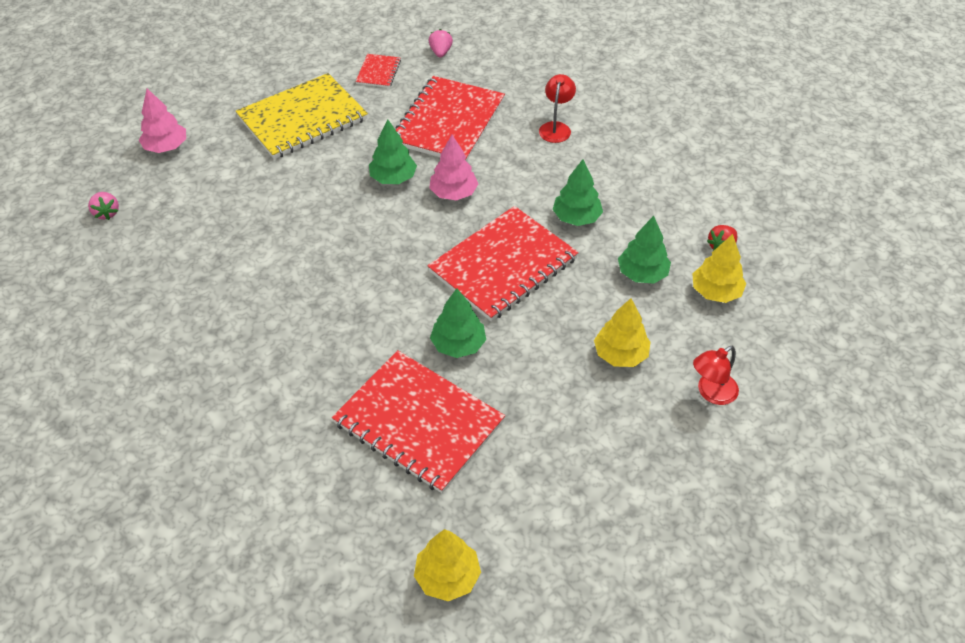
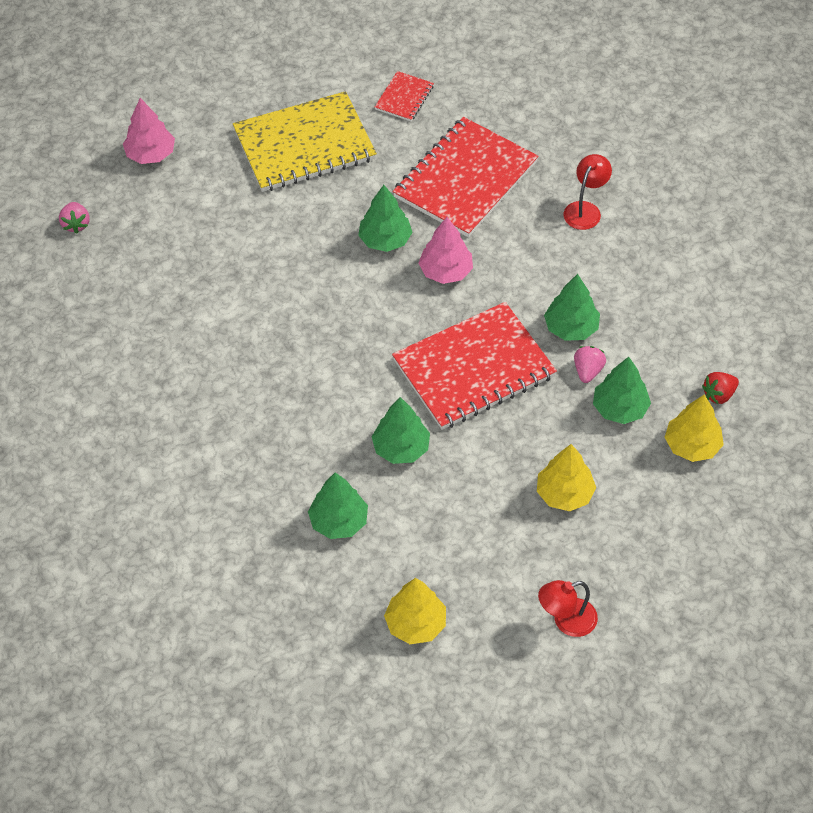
camera: 15 degrees right, 5 degrees up
(418, 422) = (339, 521): red notebook -> green tree
(440, 52) = (483, 83): pink strawberry -> pink strawberry (588, 371)
(447, 577) = (326, 676): yellow tree -> yellow tree (416, 624)
(711, 393) = (644, 555): red lamp -> red lamp (566, 621)

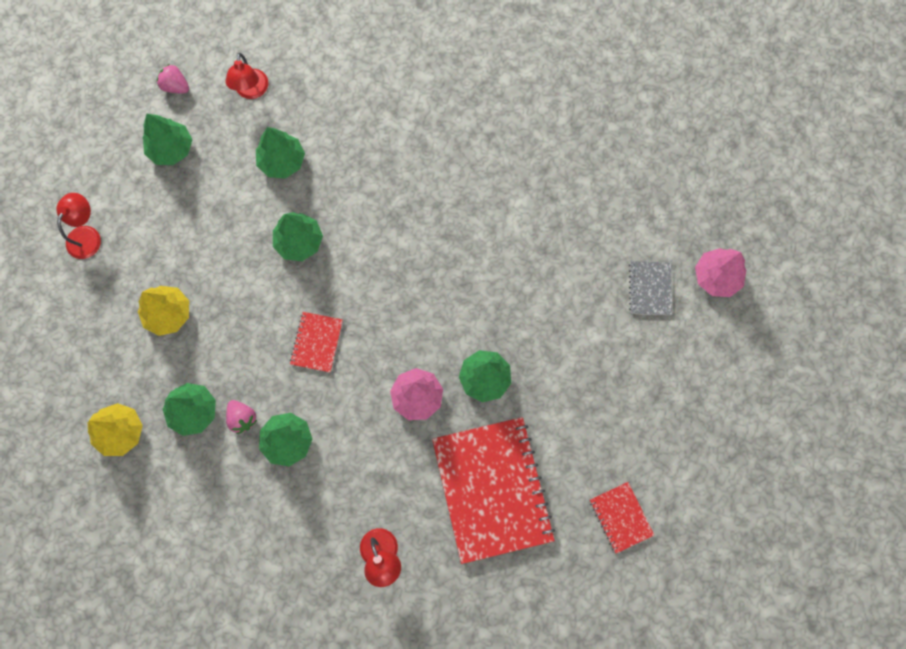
camera: 130 degrees right, 20 degrees up
(76, 224) = (685, 178): pink strawberry -> pink strawberry (176, 86)
(202, 187) = (650, 288): none -> grey notebook
(291, 605) = (251, 91): none -> red lamp
(304, 145) = (632, 396): yellow notebook -> none
(416, 624) = (171, 149): yellow tree -> green tree
(474, 368) = (317, 342): red notebook -> red notebook, size x0.46
(719, 395) = (138, 491): red strawberry -> none

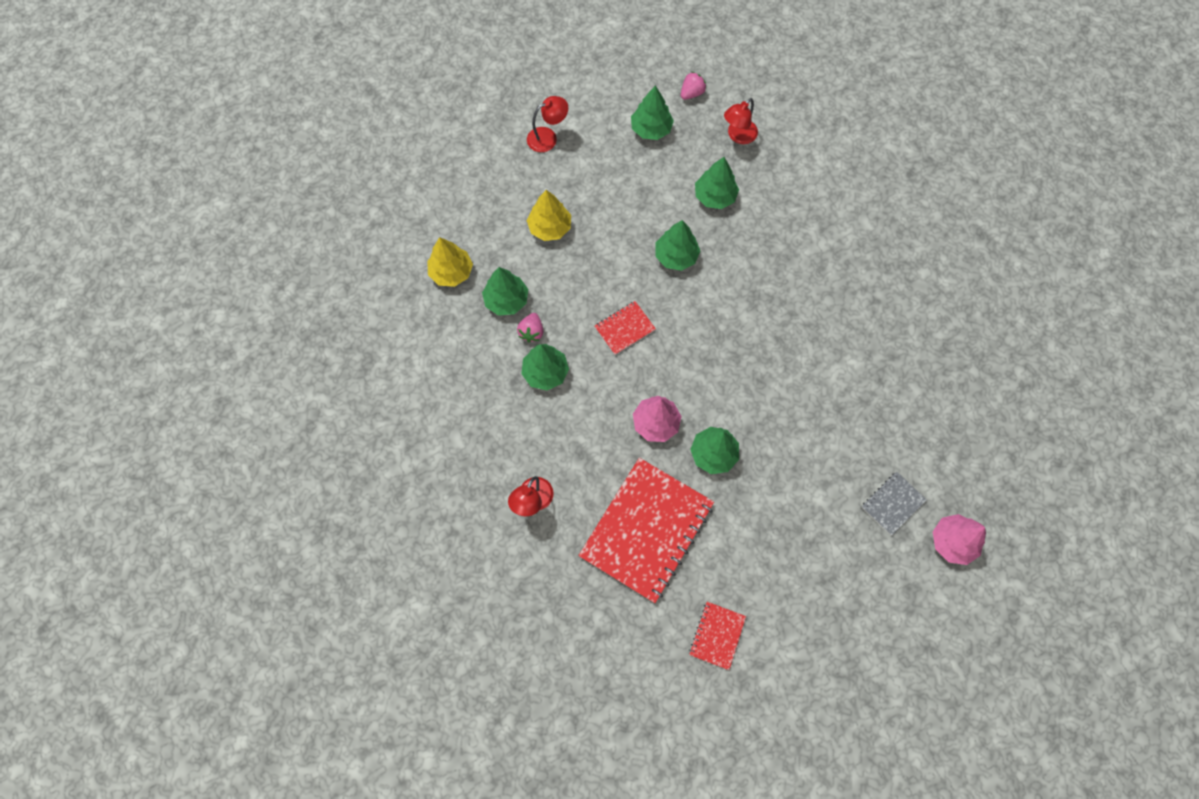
camera: 45 degrees right, 5 degrees down
(176, 86) = (692, 93): pink strawberry -> pink strawberry turned 60 degrees clockwise

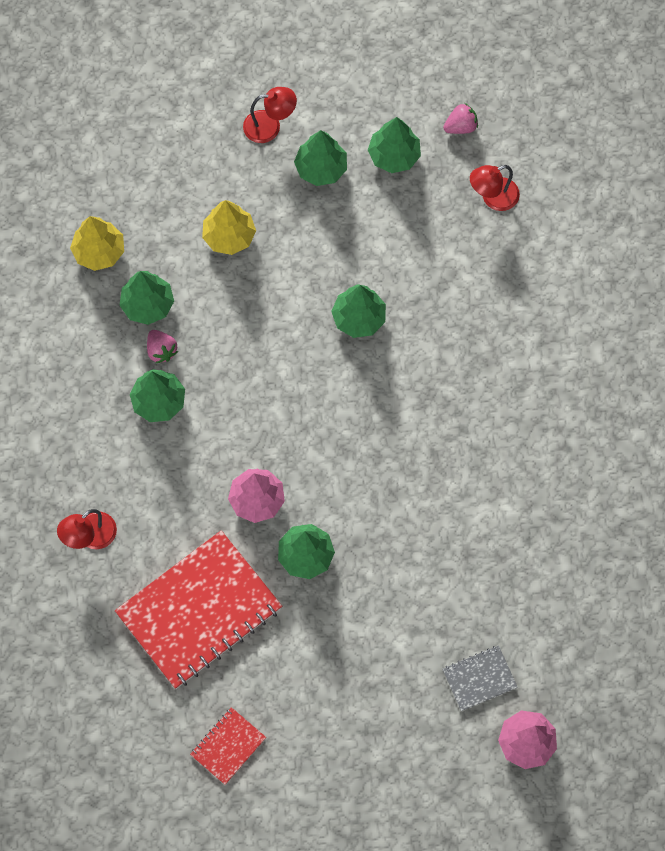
camera: 20 degrees right, 0 degrees up
(531, 332) = (161, 350): pink strawberry -> pink strawberry turned 60 degrees counterclockwise
(625, 328) = (266, 382): red notebook -> none
(714, 196) = (433, 262): green tree -> green tree (321, 168)

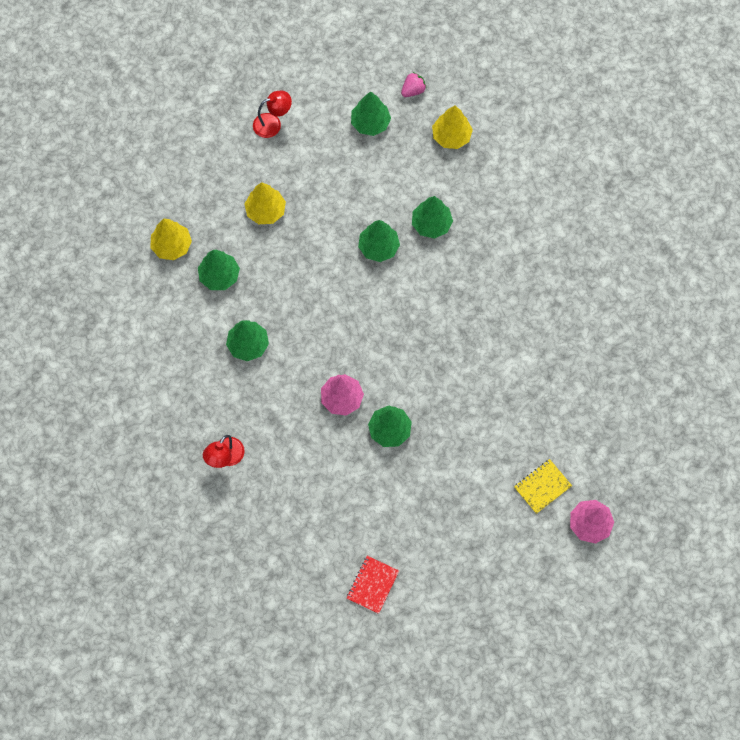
camera: 15 degrees left, 0 degrees up
(161, 350) = (239, 307): pink strawberry -> none
(199, 611) = (322, 491): red notebook -> none
(321, 168) = (319, 145): green tree -> green tree (431, 224)
(479, 679) = (542, 487): grey notebook -> yellow notebook
(493, 198) = (451, 136): red lamp -> yellow tree

